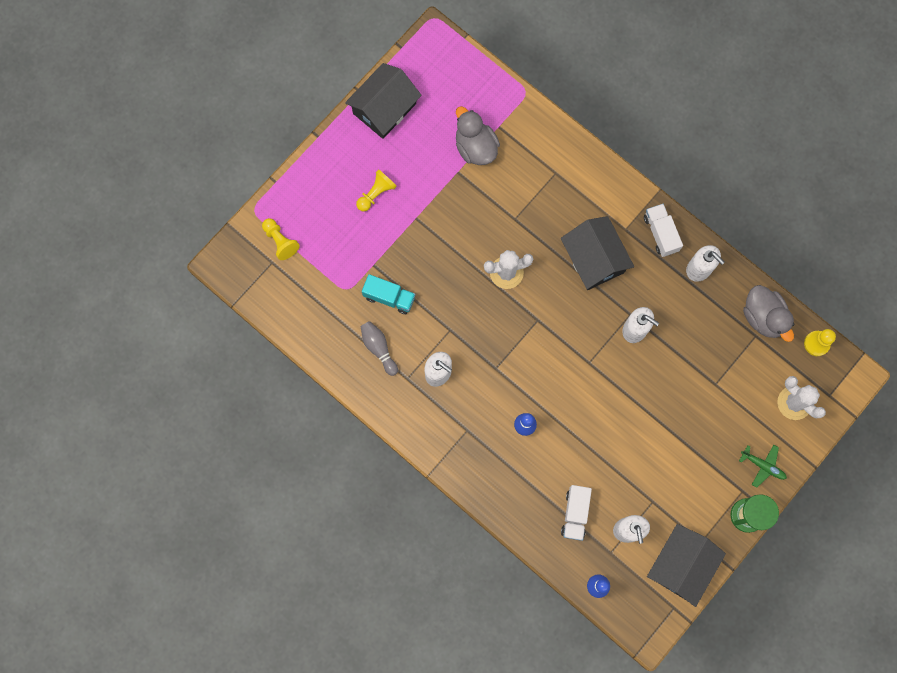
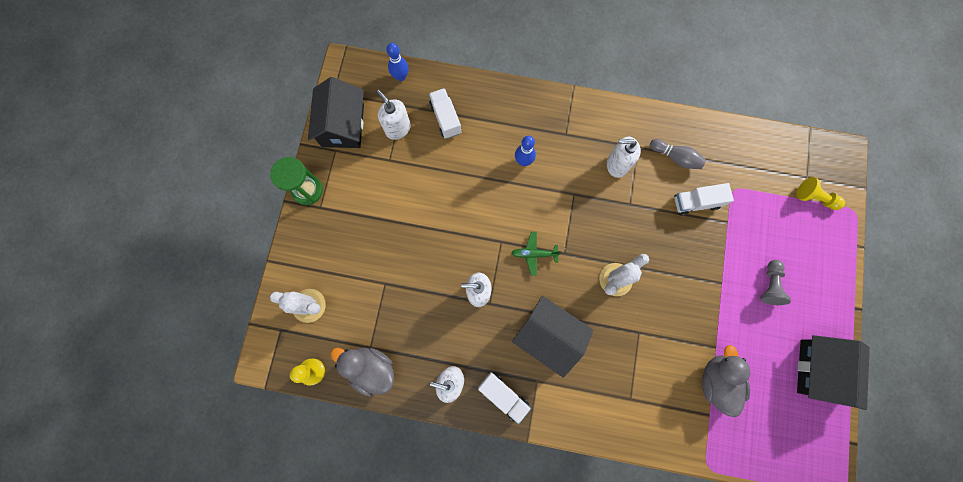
camera: 150 degrees right, 0 degrees up
(376, 194) = (769, 285): yellow pawn -> grey pawn
(389, 297) = (696, 202): turquoise truck -> white truck
(475, 147) = (716, 381): grey duck -> grey duck turned 120 degrees counterclockwise
(763, 466) = (312, 237): green plane -> green plane (534, 254)

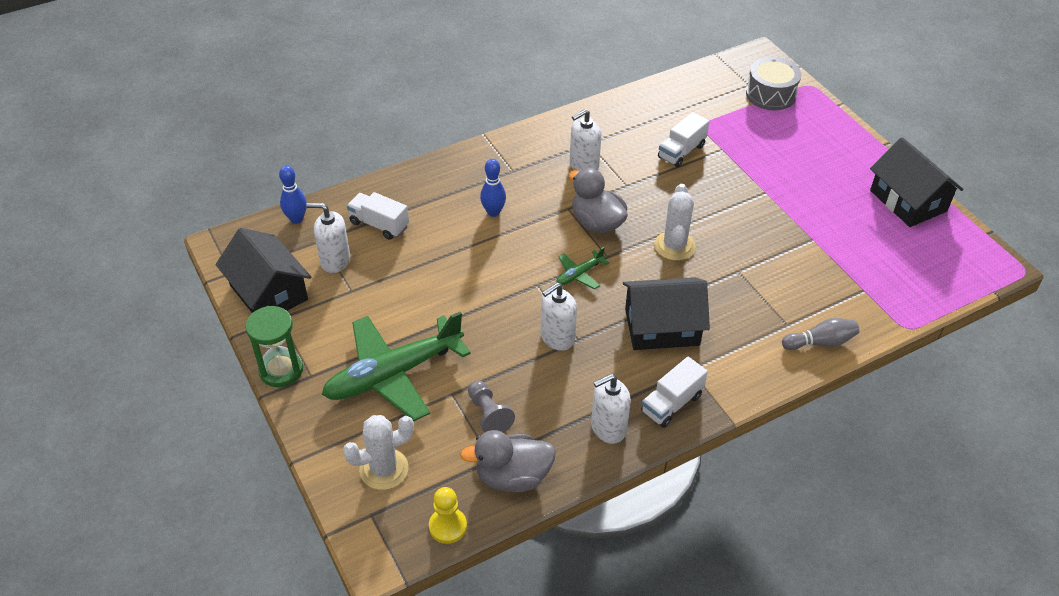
camera: 40 degrees left, 30 degrees down
(364, 243) = (393, 374): none -> green plane
(503, 396) = (671, 403): white truck -> white truck turned 135 degrees clockwise
(675, 157) = (629, 132): grey bowling pin -> grey bowling pin (820, 342)
(716, 381) = (841, 262): grey duck -> grey duck (597, 223)
(769, 285) = (804, 170): grey pawn -> grey pawn (488, 414)
(814, 198) = (770, 94): yellow pawn -> grey drum

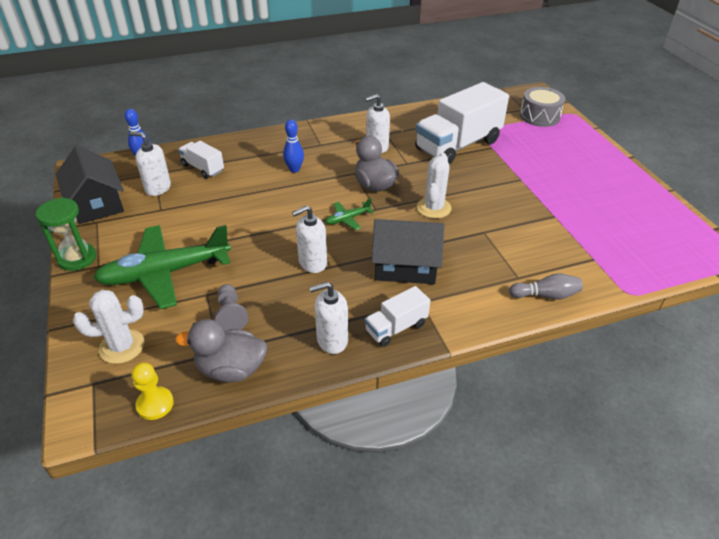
camera: 10 degrees right, 5 degrees down
(681, 151) = (458, 145): white truck -> white truck, size x2.05
(908, 201) = (644, 197): black house -> none

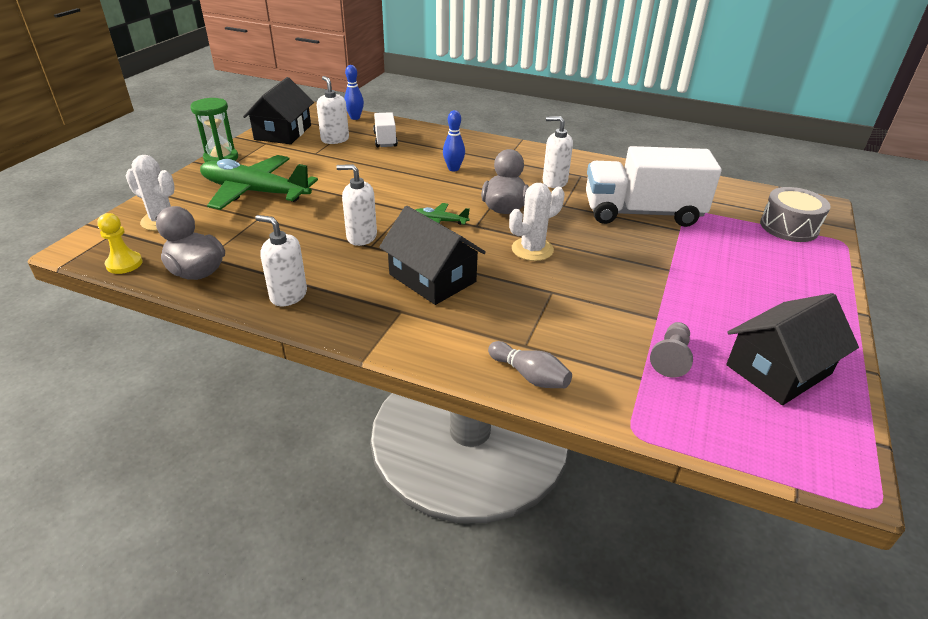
camera: 40 degrees right, 5 degrees down
(231, 314) = (252, 239): grey pawn -> grey pawn (671, 358)
(396, 327) = (349, 316): white truck -> none
(638, 213) = (778, 369): none -> black house

